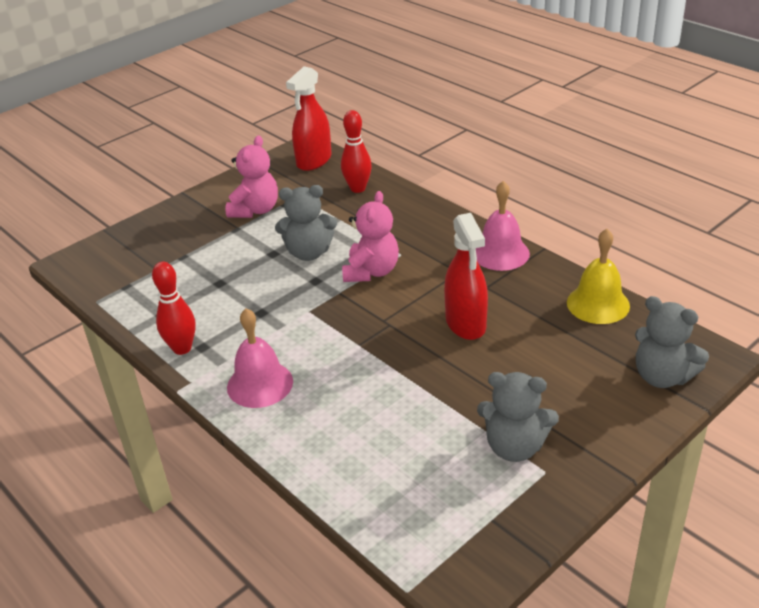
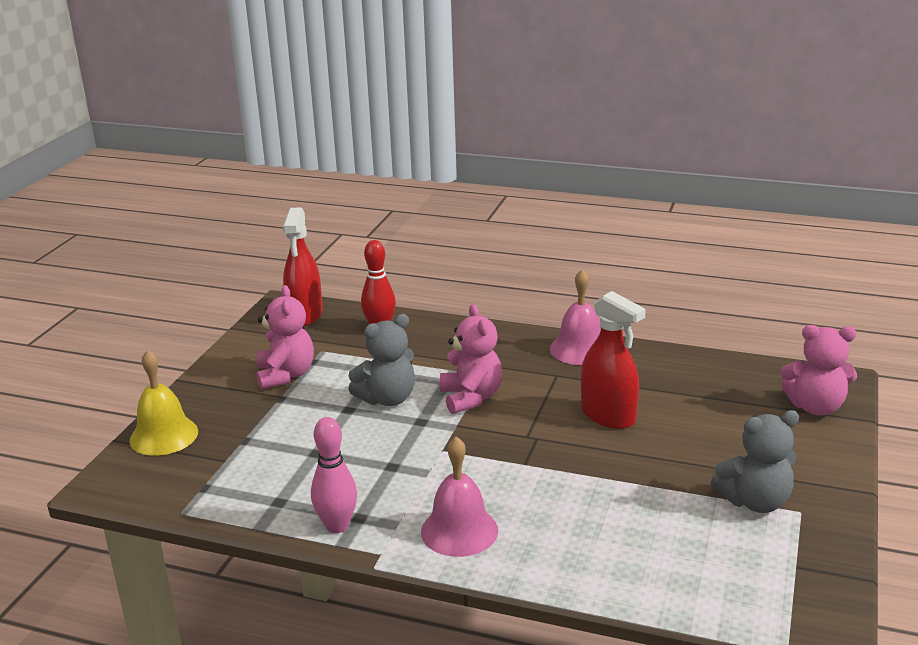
camera: 30 degrees left, 10 degrees down
(182, 348) = (337, 526): red bowling pin -> pink bowling pin
(598, 304) = (707, 367): yellow bell -> yellow bell (164, 435)
(662, 376) = (815, 407): grey teddy bear -> pink teddy bear

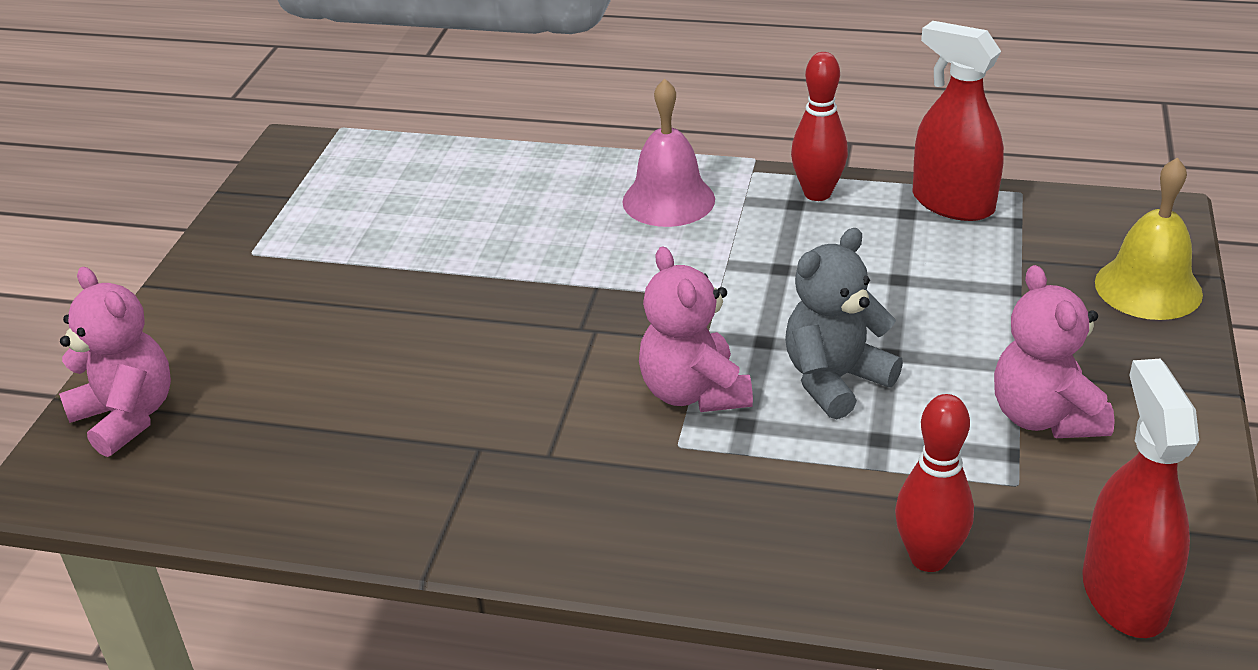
camera: 175 degrees right, 10 degrees up
(337, 526) = (817, 193): pink bowling pin -> red bowling pin
(580, 349) = (500, 526): pink bell -> none
(608, 416) = (467, 374): red spray bottle -> red spray bottle (952, 203)
(755, 501) = (300, 261): grey teddy bear -> none
(815, 407) = (127, 416): pink teddy bear -> pink teddy bear turned 45 degrees clockwise

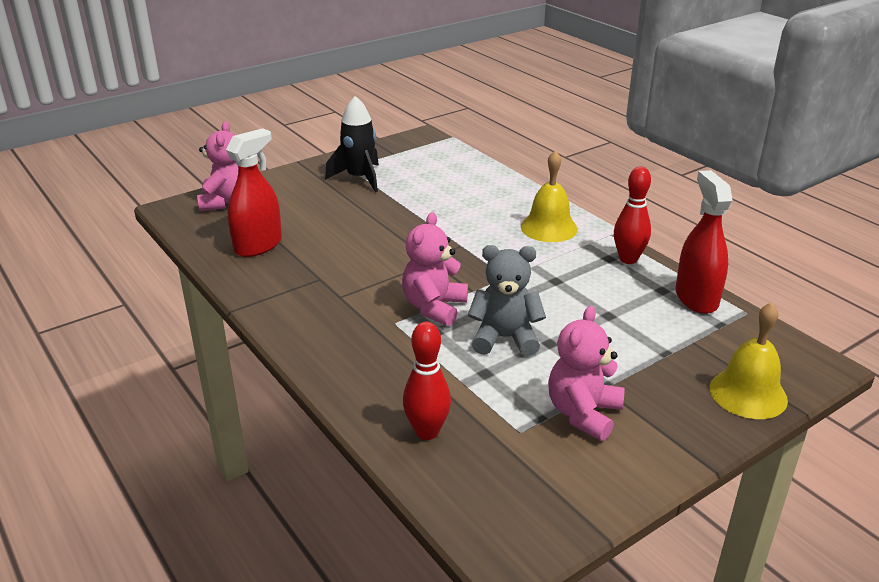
camera: 40 degrees right, 5 degrees down
(296, 262) = (359, 178): none -> black rocket
(668, 200) = (549, 227): pink bell -> yellow bell
(1124, 594) = (493, 509): red spray bottle -> red spray bottle (258, 245)

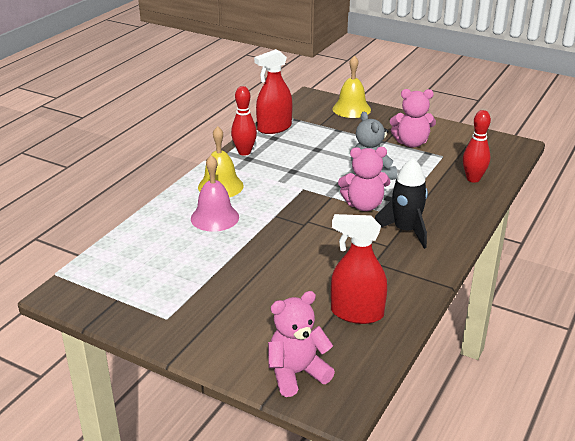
camera: 115 degrees left, 0 degrees up
(359, 178) = (189, 302): black rocket -> black rocket (405, 231)
(484, 212) = (214, 217): none -> pink bell

